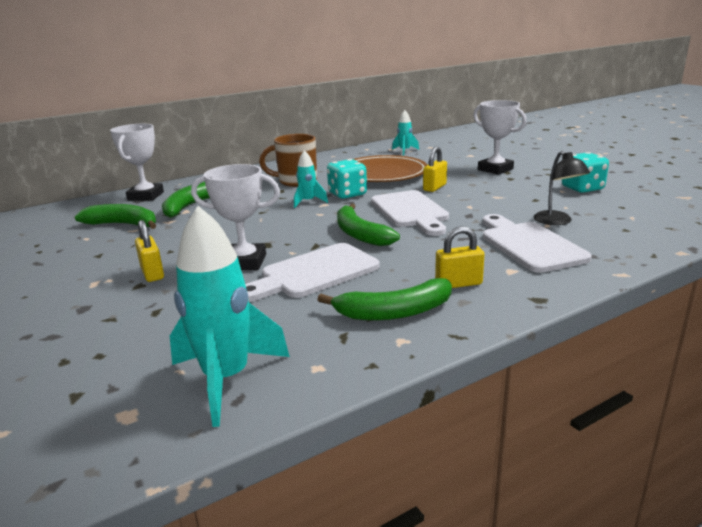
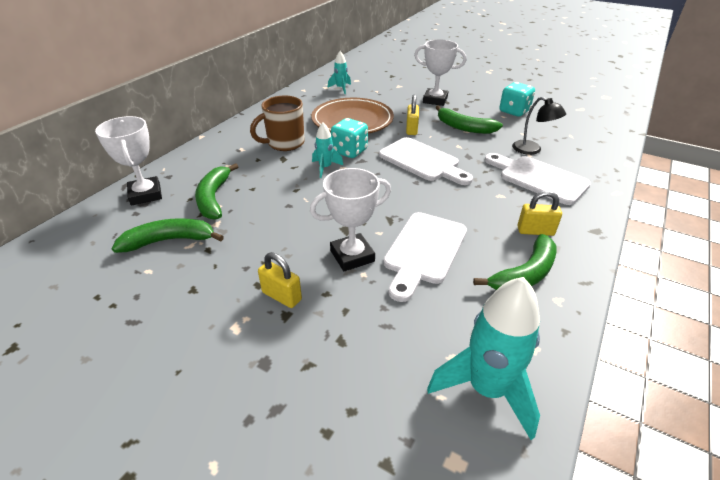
camera: 30 degrees left, 15 degrees up
(360, 234) = (411, 197): green banana -> green banana (464, 127)
(458, 283) = (535, 231): yellow padlock -> yellow padlock turned 45 degrees clockwise

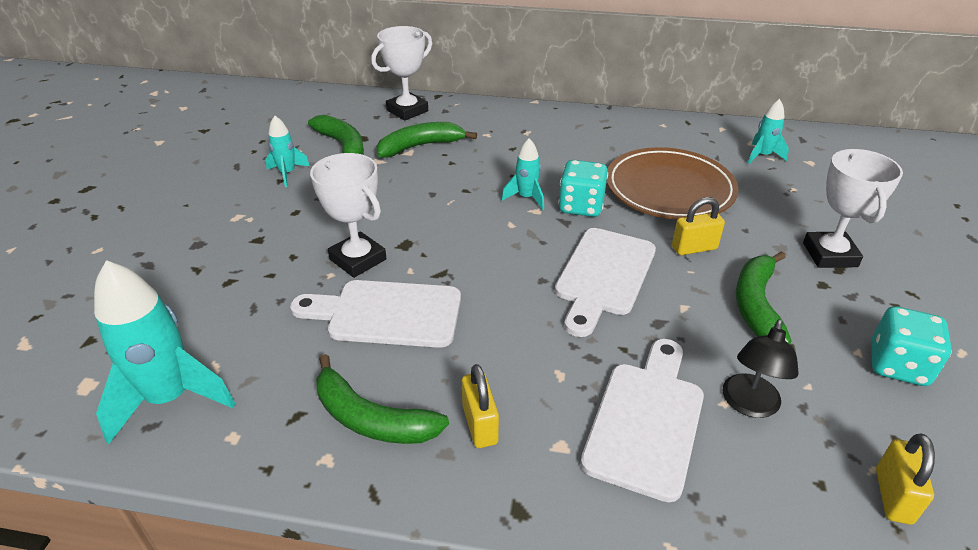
camera: 70 degrees right, 0 degrees up
(185, 283) = (287, 173): none -> turquoise rocket
(282, 296) = (282, 230): yellow padlock -> yellow padlock (893, 496)
(284, 143) = (561, 155): brown mug -> none

